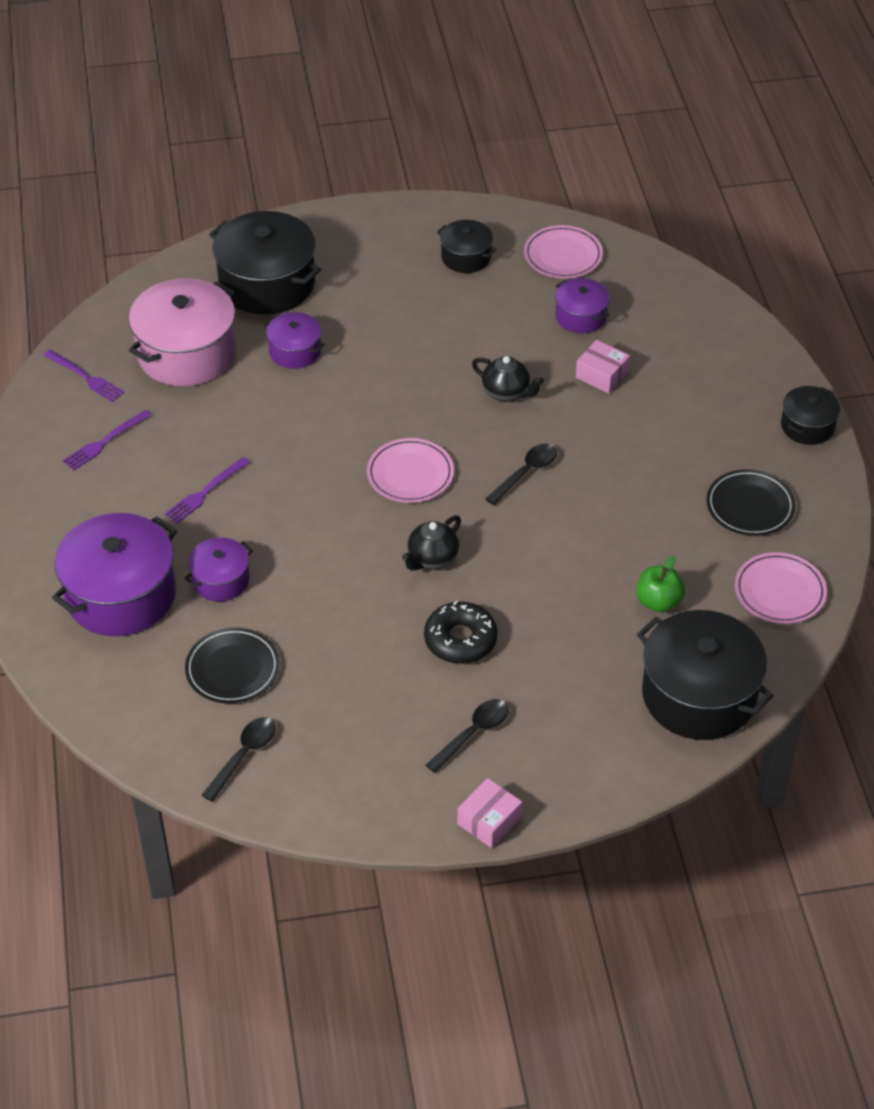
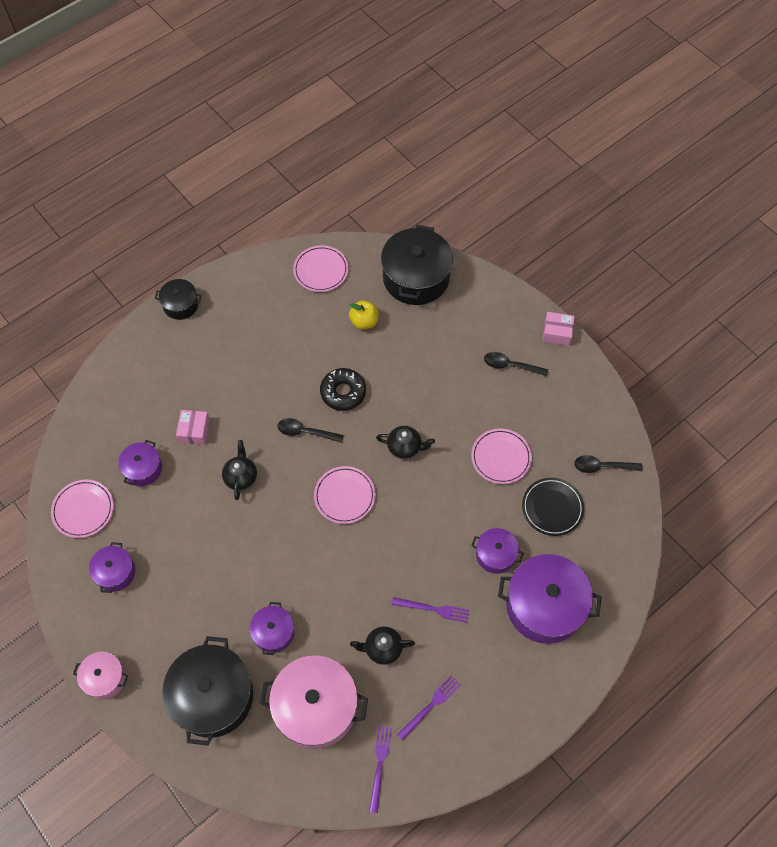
camera: 120 degrees left, 15 degrees up
(105, 441) = (430, 706): purple fork -> purple fork turned 60 degrees counterclockwise
(200, 429) = (382, 649): none -> black teapot
(343, 651) = (501, 457): none -> pink plate
(354, 216) = (105, 678): none -> pink pot
(460, 640) = (453, 403): black donut -> black donut (343, 392)
(466, 257) = (115, 572): black pot -> purple pot
(658, 602) = (364, 321): green apple -> yellow apple
(750, 506) = (264, 308): black plate -> none

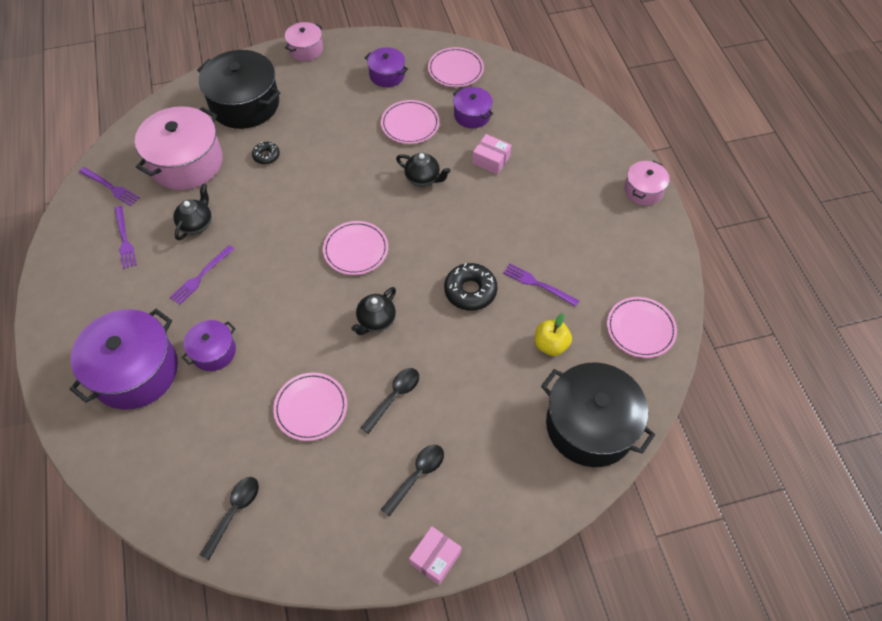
camera: 115 degrees right, 5 degrees down
(177, 519) = (410, 124): none -> pink plate
(181, 305) = (643, 190): black pot -> pink pot
(273, 632) = (266, 156): purple pot -> black donut
(305, 432) = (442, 243): black spoon -> black spoon (394, 397)
(313, 348) = (538, 284): none -> purple fork
(552, 508) = (224, 431): black plate -> none

